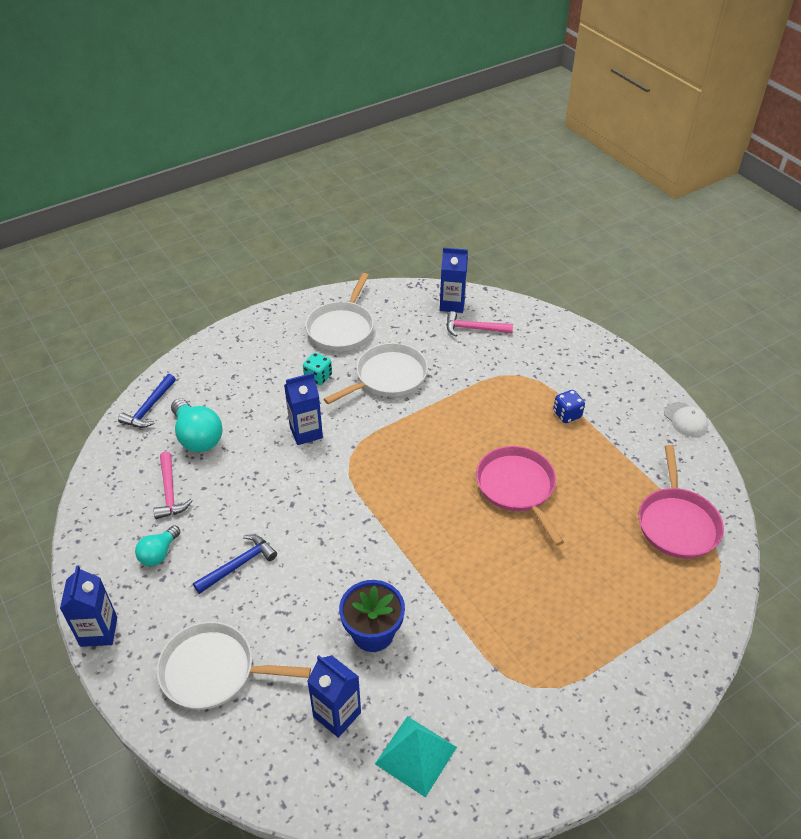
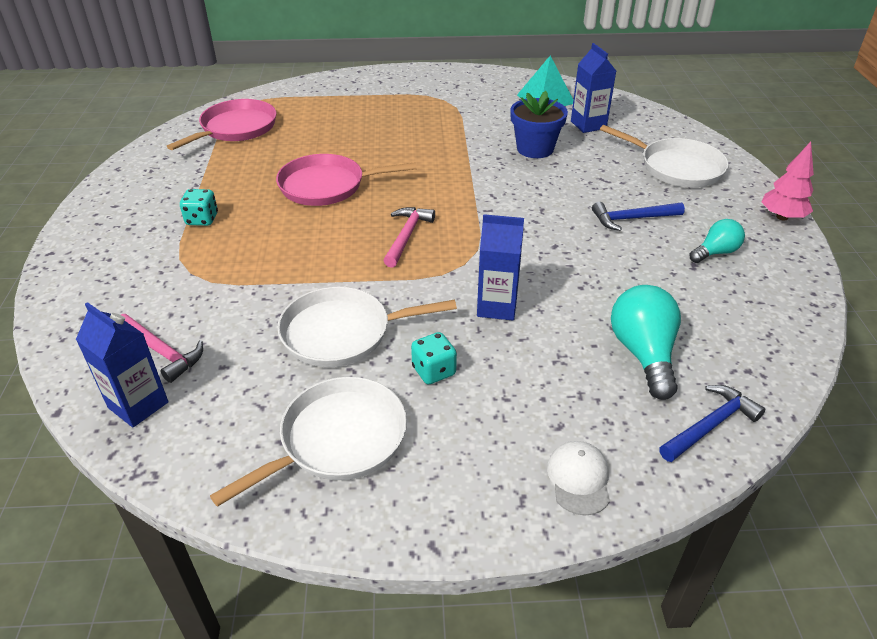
camera: 150 degrees left, 5 degrees down
(99, 631) = (782, 217): blue carton -> pink tree
(170, 492) = (694, 303): pink hammer -> pink hammer (406, 236)
(517, 487) = (326, 186): pink pan -> pink pan turned 75 degrees clockwise
(567, 414) = (202, 219): blue dice -> turquoise dice
(685, 419) = (109, 178): white cap -> white cap (579, 479)

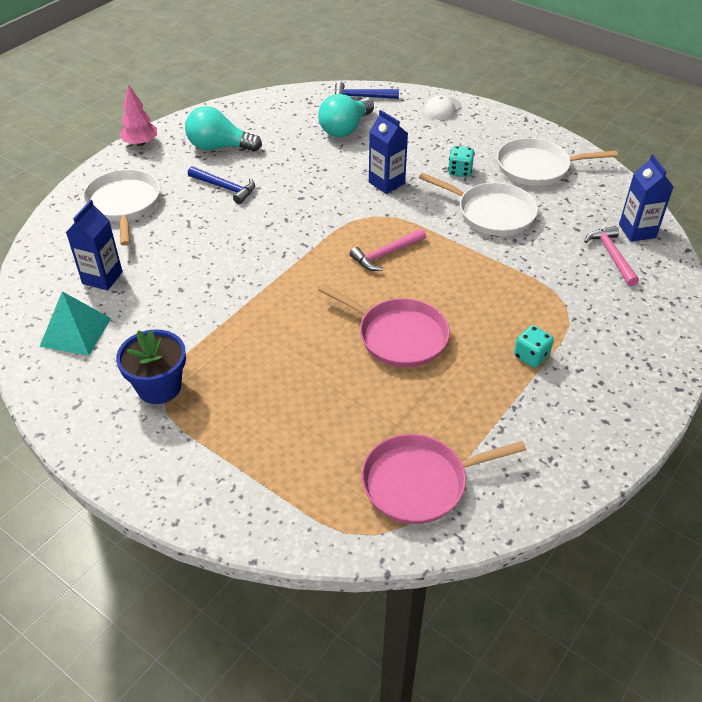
camera: 140 degrees left, 5 degrees up
(535, 149) = (186, 278): blue flower pot -> blue flower pot (159, 387)
(715, 252) = (219, 147): turquoise light bulb -> turquoise light bulb, size x1.66

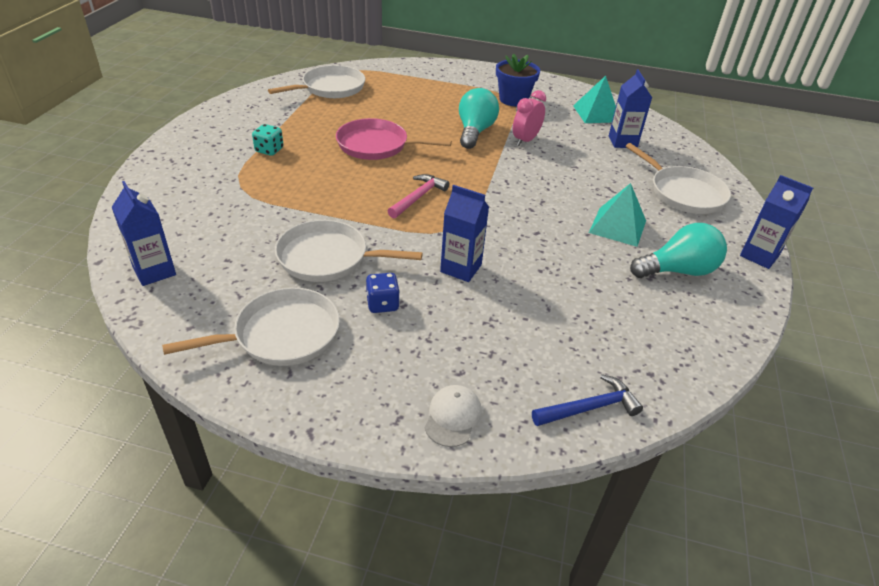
camera: 155 degrees right, 5 degrees down
(140, 143) = (759, 256): pink tree -> blue carton
(214, 305) = (525, 140): none -> pink clock
(225, 188) = (617, 226): blue hammer -> turquoise pyramid
(345, 129) = (564, 336): turquoise light bulb -> turquoise light bulb (475, 132)
(419, 483) = (330, 88): pink pan -> white pan
(460, 171) = (382, 304): turquoise dice -> blue dice
(611, 255) = (190, 238): pink hammer -> none

